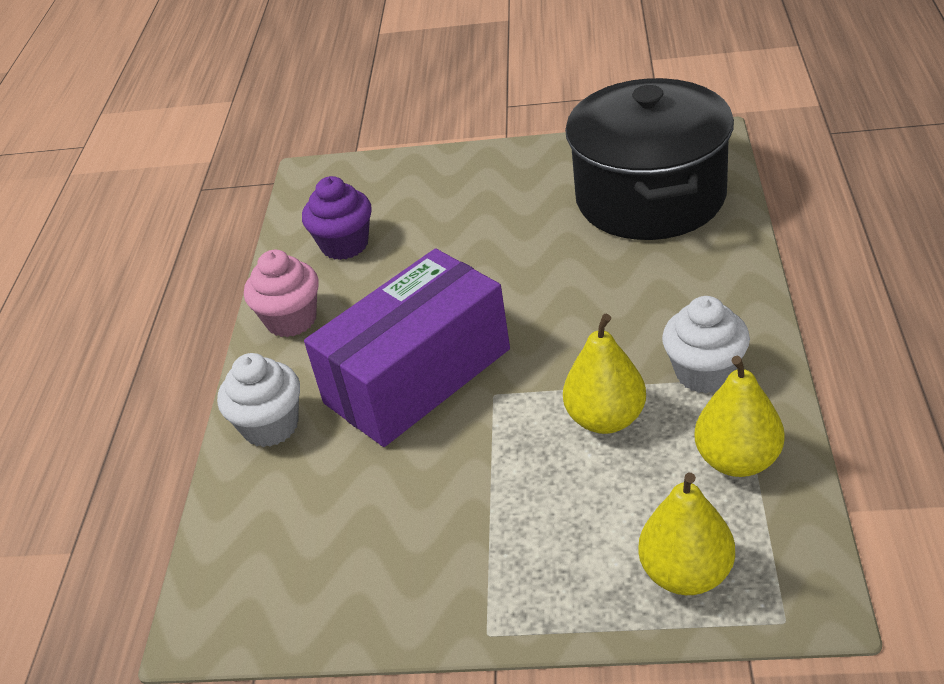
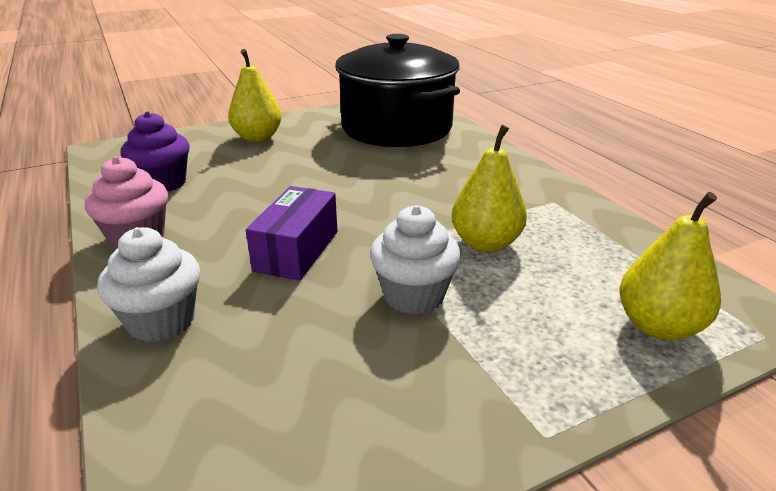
camera: 35 degrees left, 10 degrees down
(417, 376) = (296, 250): purple box -> purple box, size x0.56
(705, 373) = (529, 203): white cupcake -> white cupcake (413, 296)
(737, 460) = (608, 245): yellow pear -> yellow pear (257, 138)

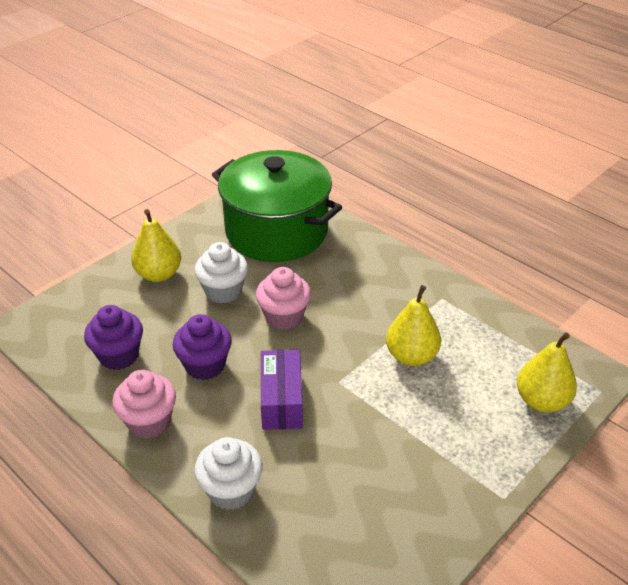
camera: 20 degrees left, 10 degrees up
(239, 206) = (205, 365): none -> purple cupcake
(356, 185) = (284, 317): none -> pink cupcake
(396, 128) = (276, 231): black pot -> green pot
(413, 296) = (386, 419): white cupcake -> white cupcake (223, 291)

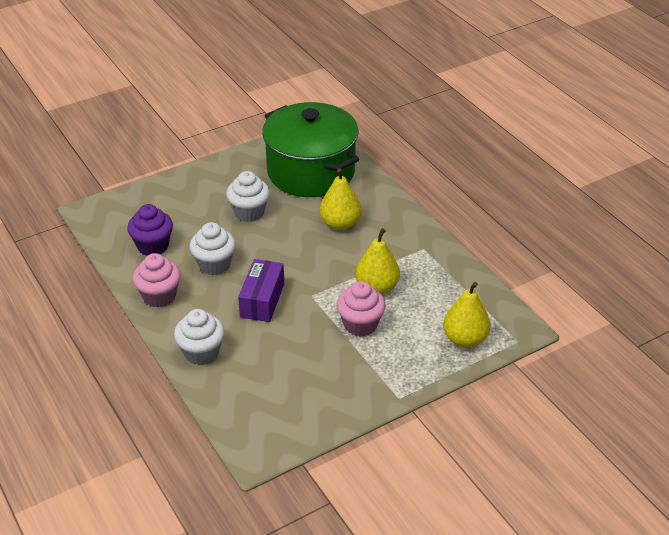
camera: 15 degrees right, 0 degrees up
(159, 274) = (203, 190): yellow pear -> yellow pear (340, 224)
(205, 365) = (214, 265): purple cupcake -> white cupcake
(284, 317) = (289, 240): pink cupcake -> pink cupcake (360, 324)

